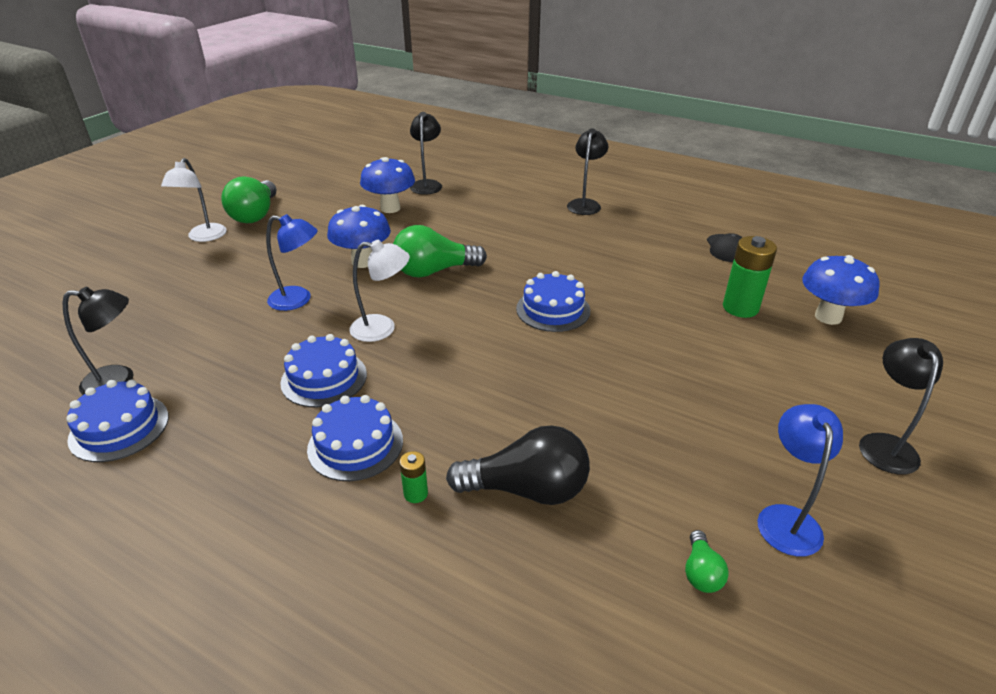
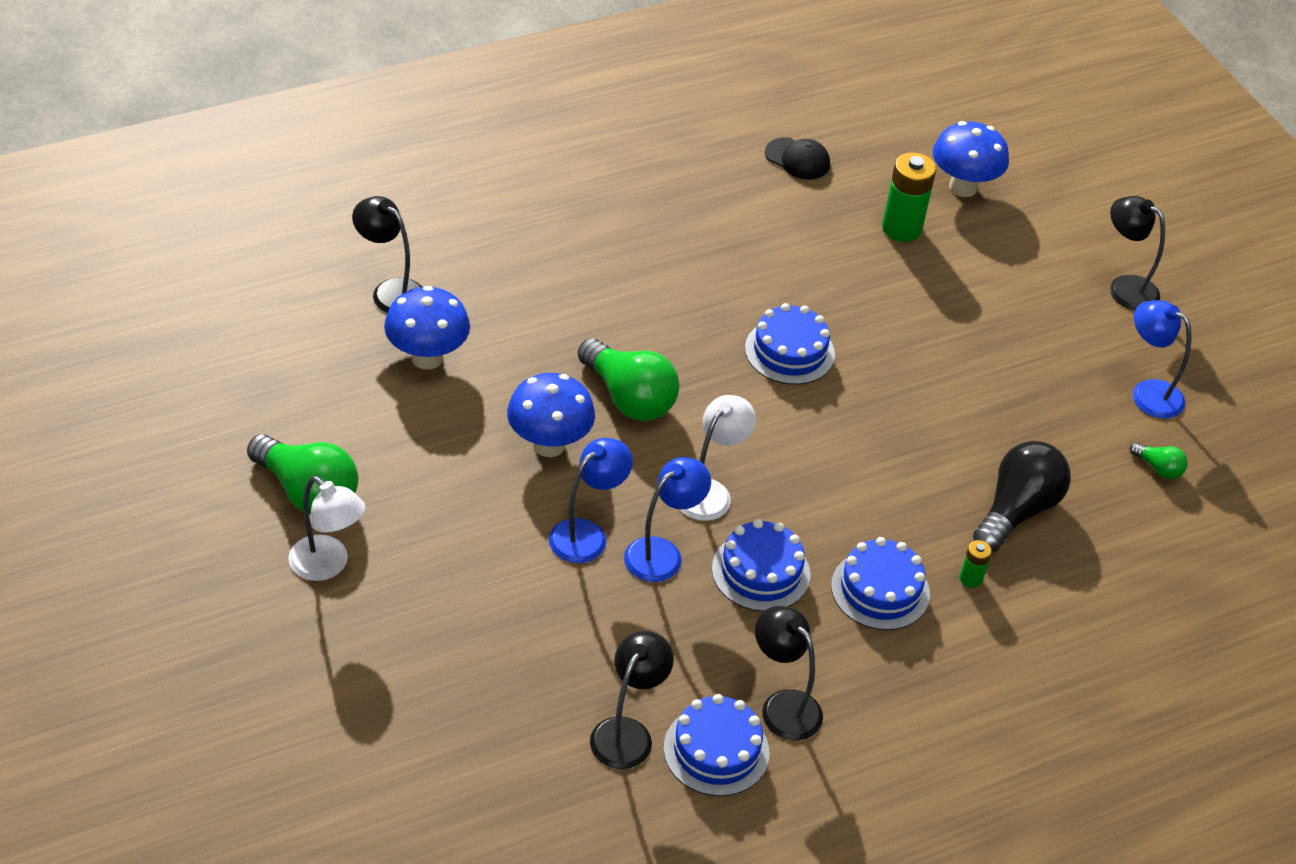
camera: 60 degrees left, 10 degrees up
(306, 332) = (662, 553): none -> blue lamp
(434, 271) = (629, 398): green light bulb -> green light bulb turned 60 degrees counterclockwise
(585, 204) = (595, 191): black lamp -> black lamp (783, 706)

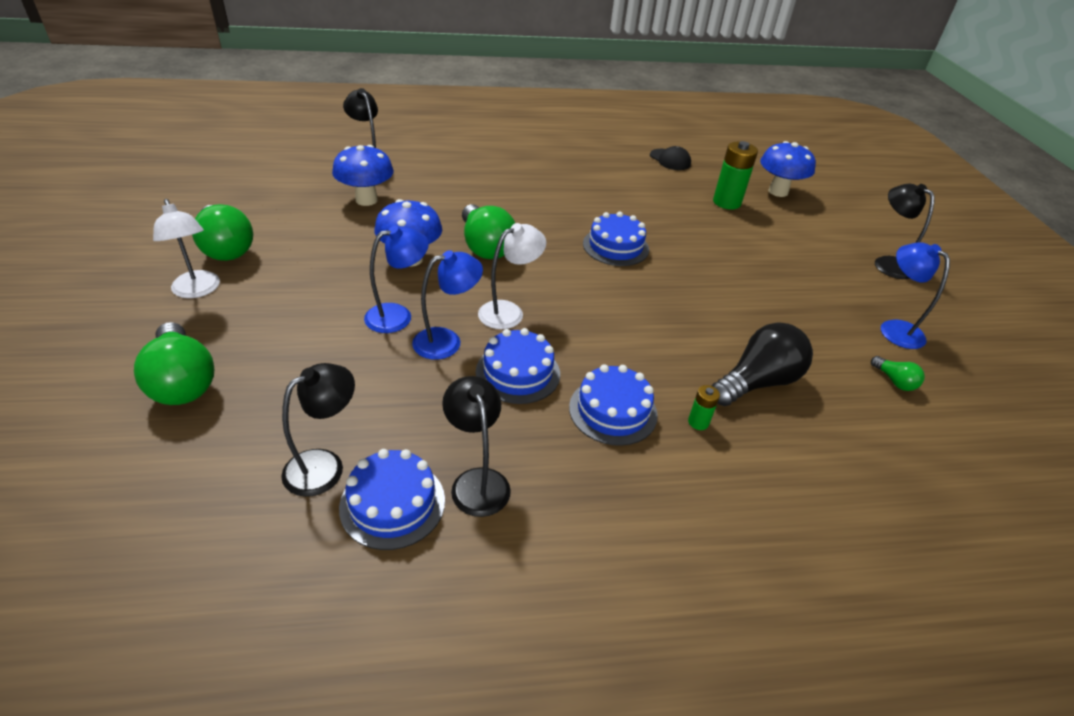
camera: 20 degrees right, 5 degrees down
(412, 686) = (182, 381): none -> green light bulb

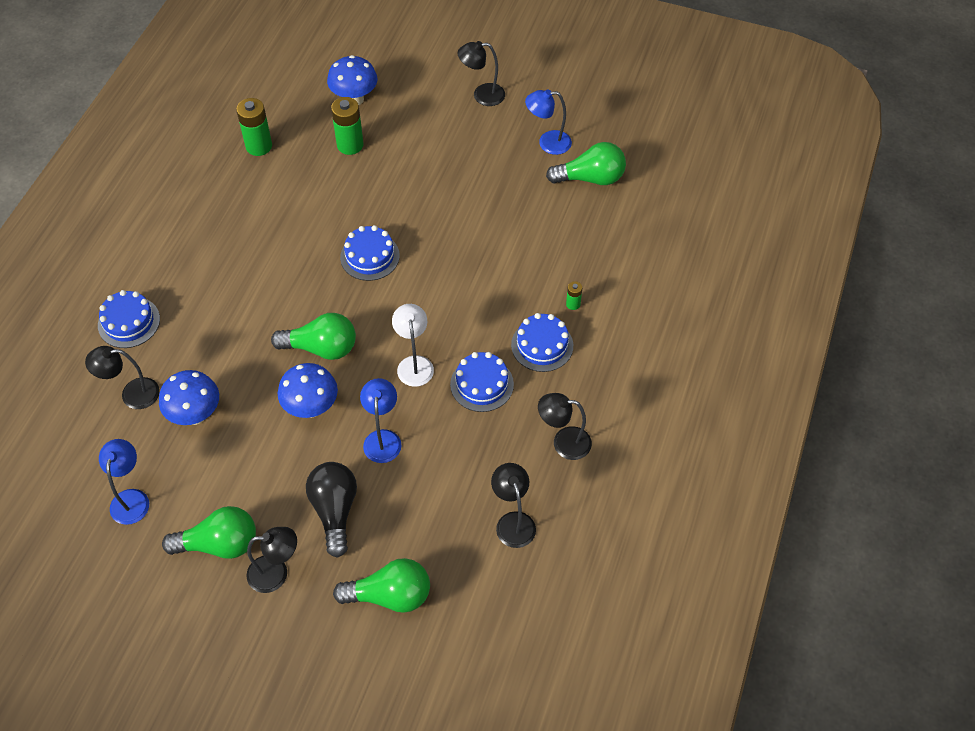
camera: 60 degrees left, 15 degrees up
(198, 290) = (276, 573): white lamp -> black lamp
(392, 503) = (560, 492): blue cake -> blue cake (129, 322)
(447, 341) = (428, 416): blue lamp -> blue lamp (131, 498)
(670, 160) = (259, 146): black cap -> green battery
(757, 382) = (556, 252): black light bulb -> black light bulb (335, 510)
(894, 381) = (591, 178): green light bulb -> green light bulb, size x2.12

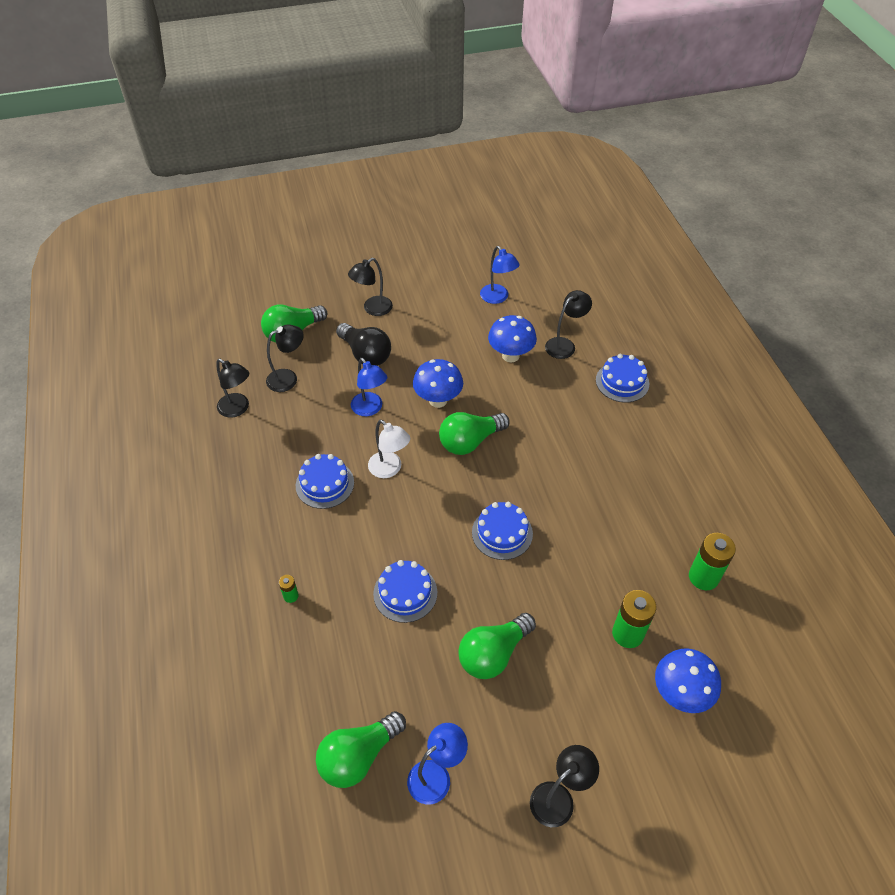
camera: 145 degrees right, 5 degrees down
(219, 544) = (421, 305): green light bulb -> green light bulb (493, 654)
(542, 345) = (295, 542): blue cake -> blue cake (405, 593)
(563, 442) = (231, 477): black lamp -> black lamp (288, 378)

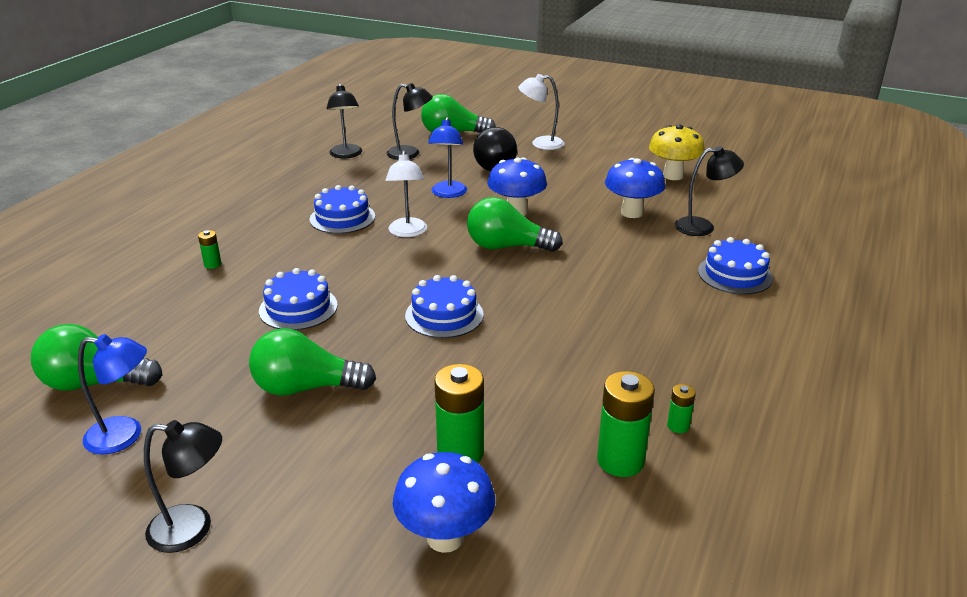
camera: 40 degrees right, 20 degrees down
(372, 309) = (540, 143): black lamp -> white lamp
(497, 298) = (673, 176): blue lamp -> yellow mushroom
(705, 531) = (678, 426): none -> green battery

